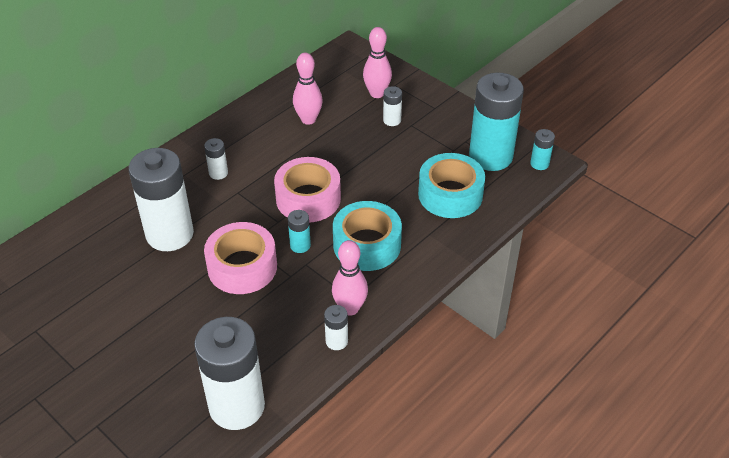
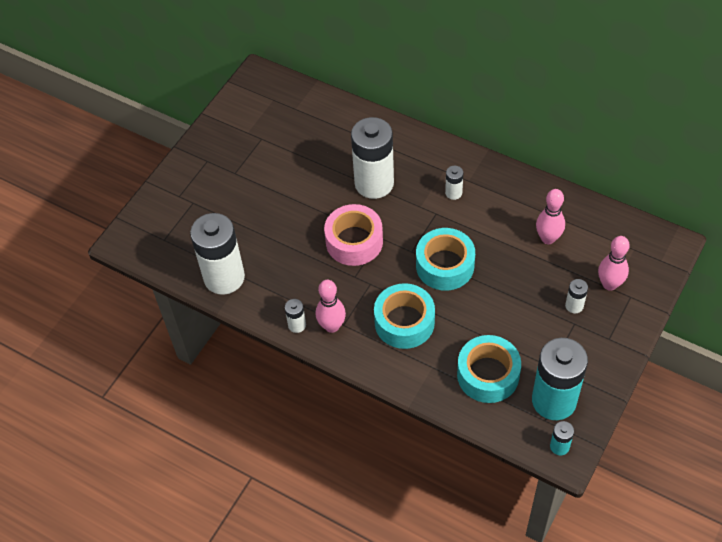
camera: 80 degrees right, 10 degrees up
(300, 245) = (389, 274): turquoise battery -> none
(308, 199) = (445, 265): pink tape -> turquoise tape

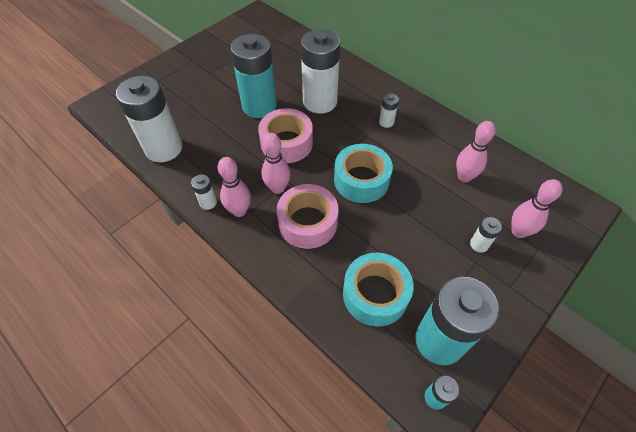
camera: 10 degrees right, 0 degrees up
(308, 204) = (259, 106): none -> turquoise battery
(362, 294) = (277, 188): none -> pink bowling pin
(404, 322) = (308, 222): turquoise tape -> pink tape

